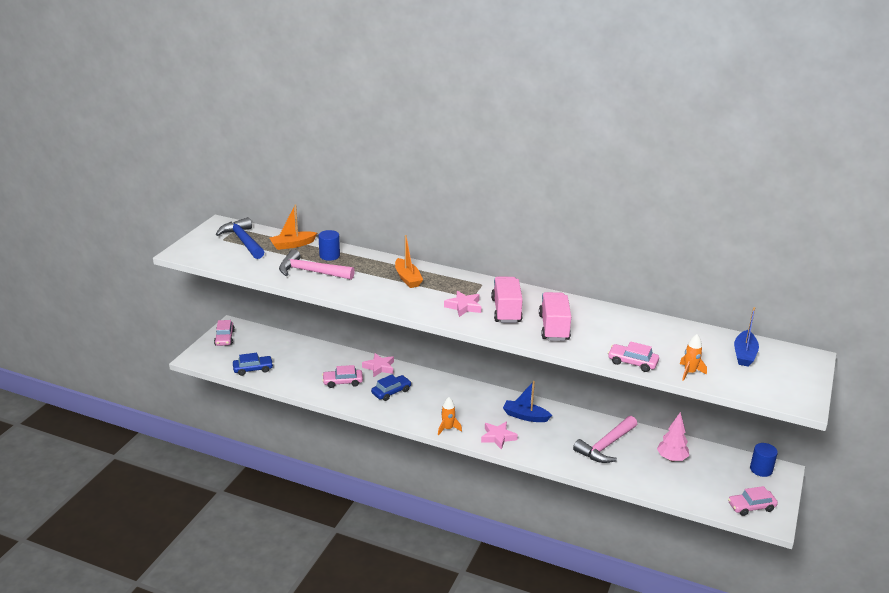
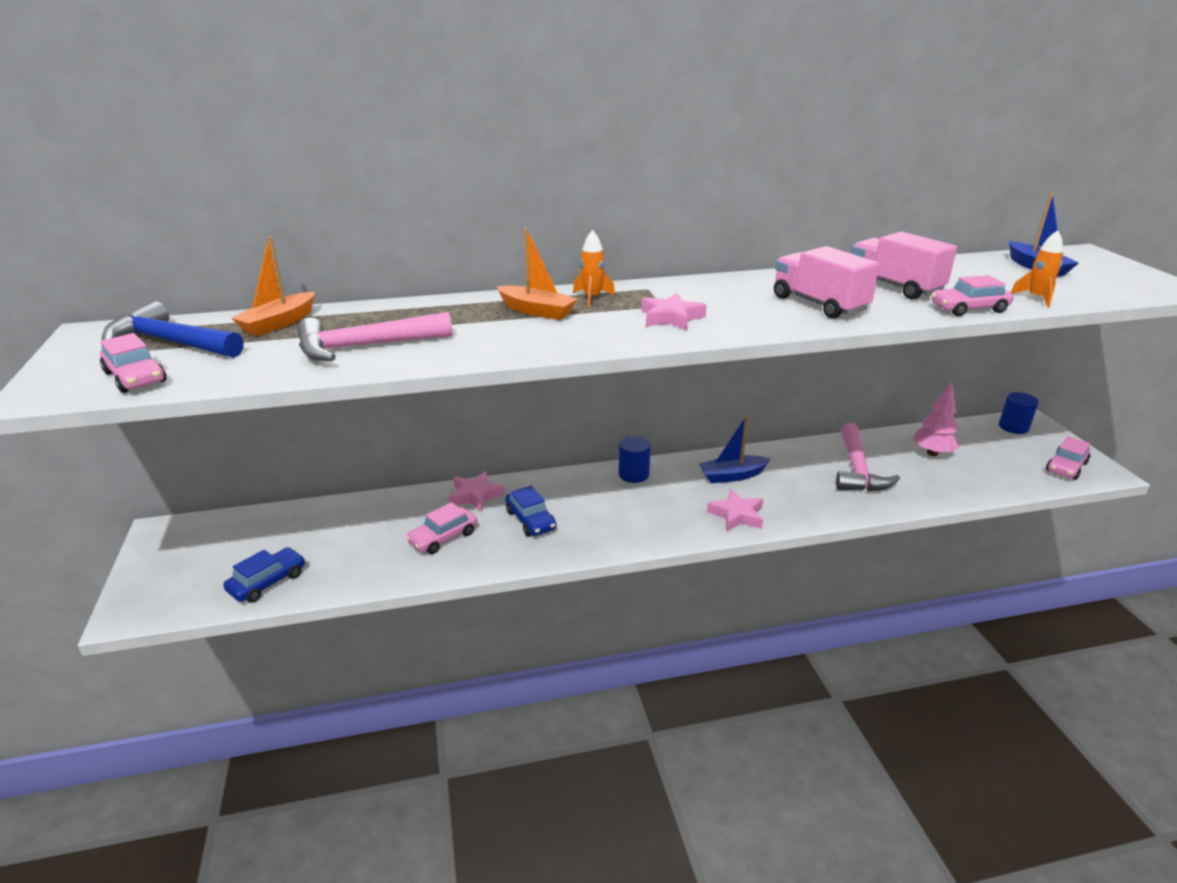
camera: 35 degrees left, 0 degrees up
(224, 338) = (164, 555): pink car -> pink car (135, 377)
(329, 256) = (367, 319): blue cylinder -> blue cylinder (633, 474)
(391, 392) = (530, 520): blue car -> blue car turned 135 degrees clockwise
(448, 429) = (664, 534): orange rocket -> orange rocket (592, 298)
(506, 311) = (731, 305): pink truck -> pink truck (894, 287)

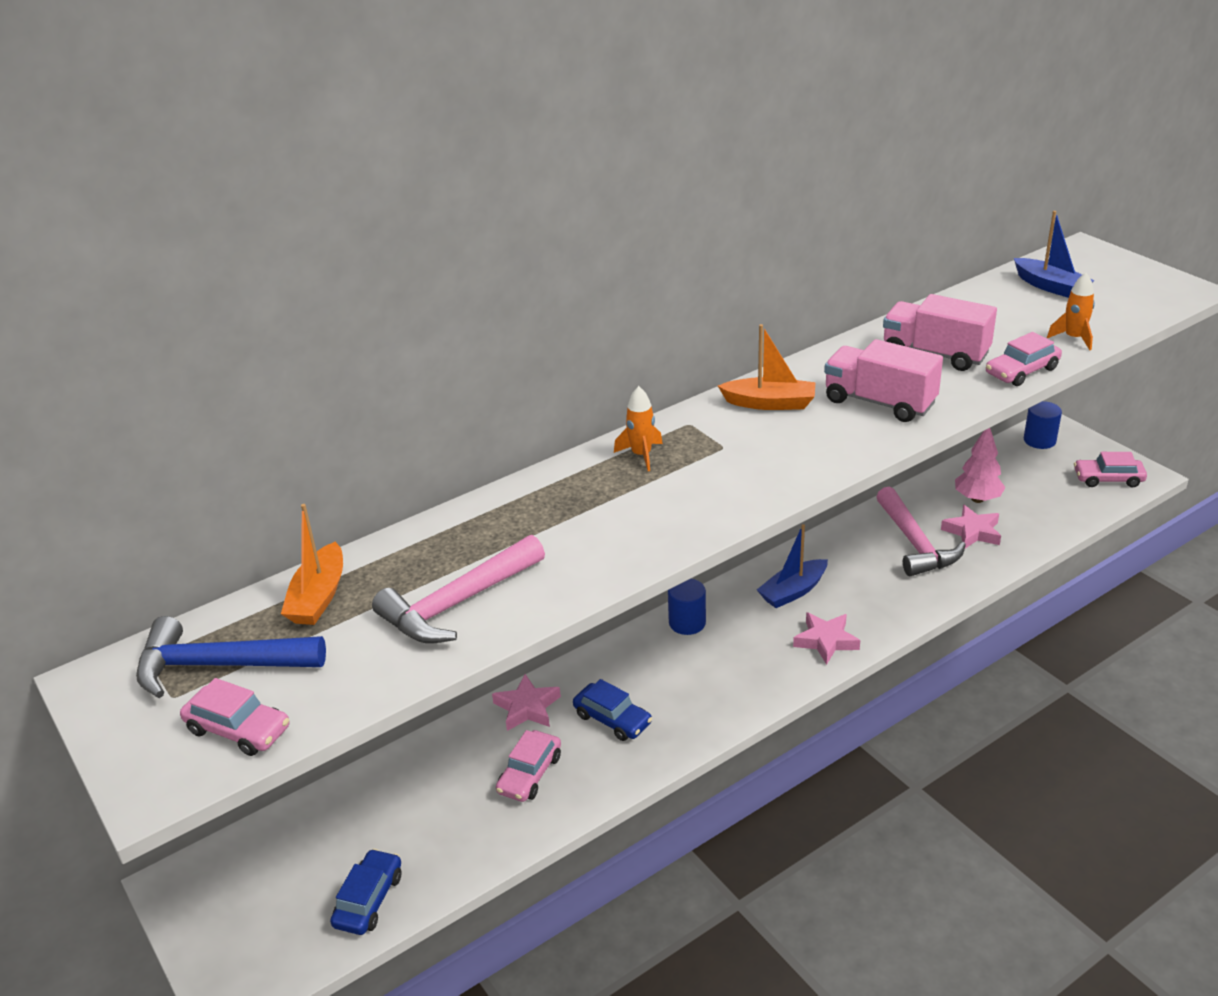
camera: 20 degrees left, 5 degrees up
(536, 311) = (598, 493): orange boat -> orange boat (769, 403)
(671, 318) = (747, 464): pink star -> pink star (972, 532)
(1066, 467) = (1108, 479): pink car -> pink car turned 75 degrees clockwise

